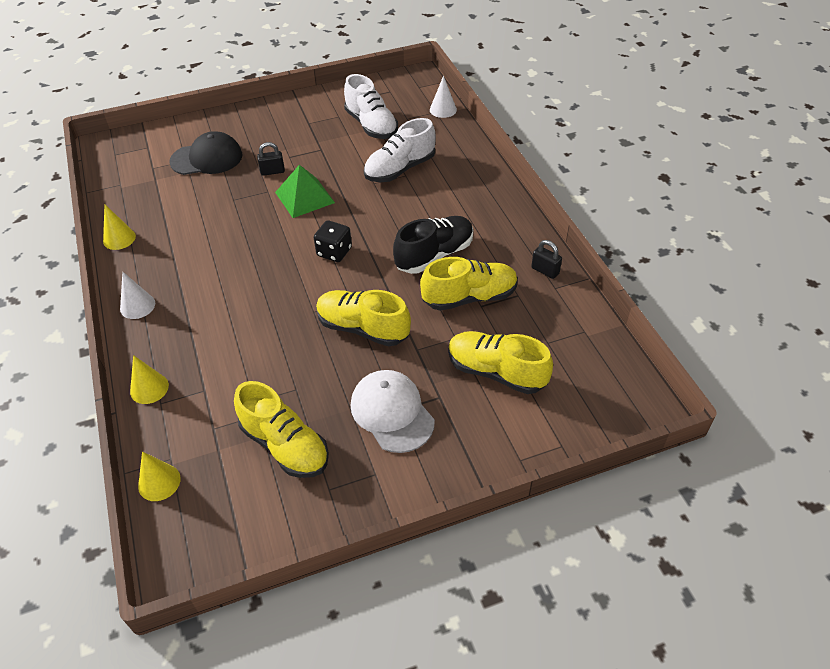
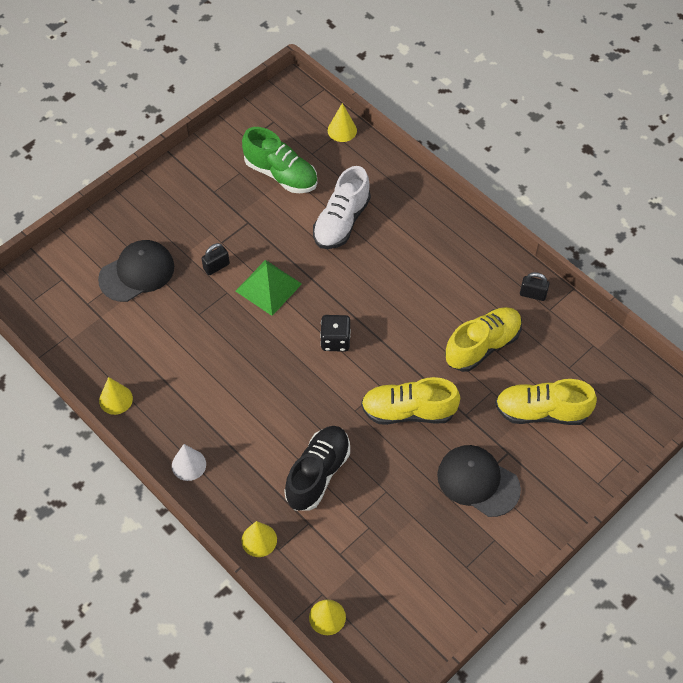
camera: 25 degrees left, 10 degrees up
(285, 445) = (409, 545): yellow shoe -> none
(371, 125) = (281, 174): white shoe -> green shoe
(392, 412) = (478, 481): white cap -> black cap
(434, 255) = (428, 311): black shoe -> black shoe (318, 474)
(443, 109) = (342, 130): white cone -> yellow cone

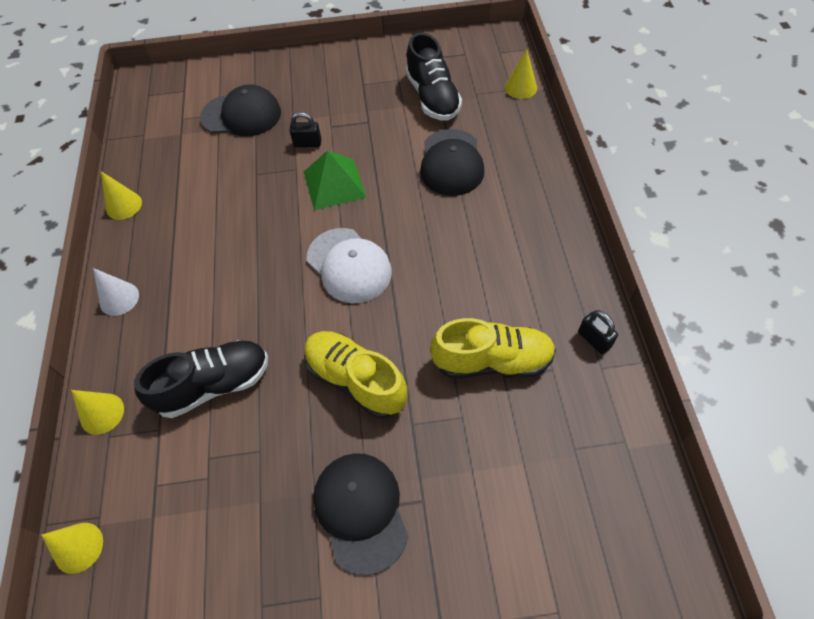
camera: 40 degrees right, 0 degrees up
(281, 174) = (432, 97): green shoe -> black shoe
(335, 340) = (349, 265): black dice -> white cap
(341, 222) = (451, 163): white shoe -> black cap
(541, 412) = (500, 479): yellow shoe -> none

